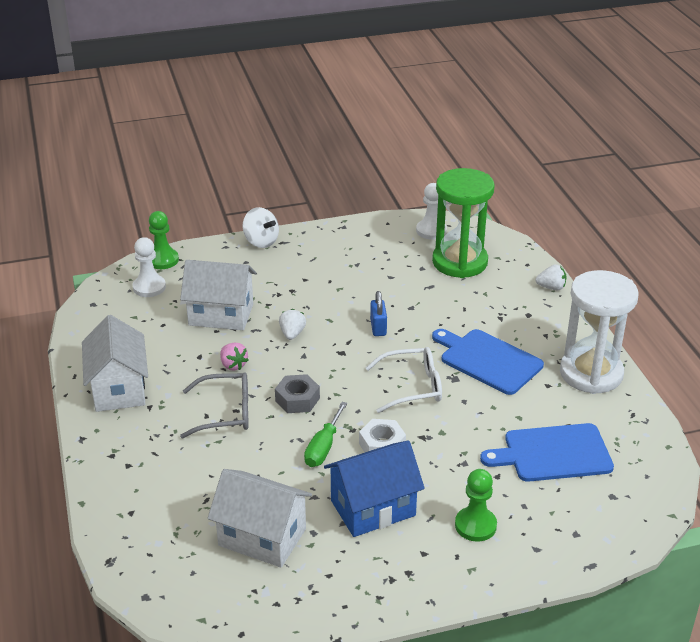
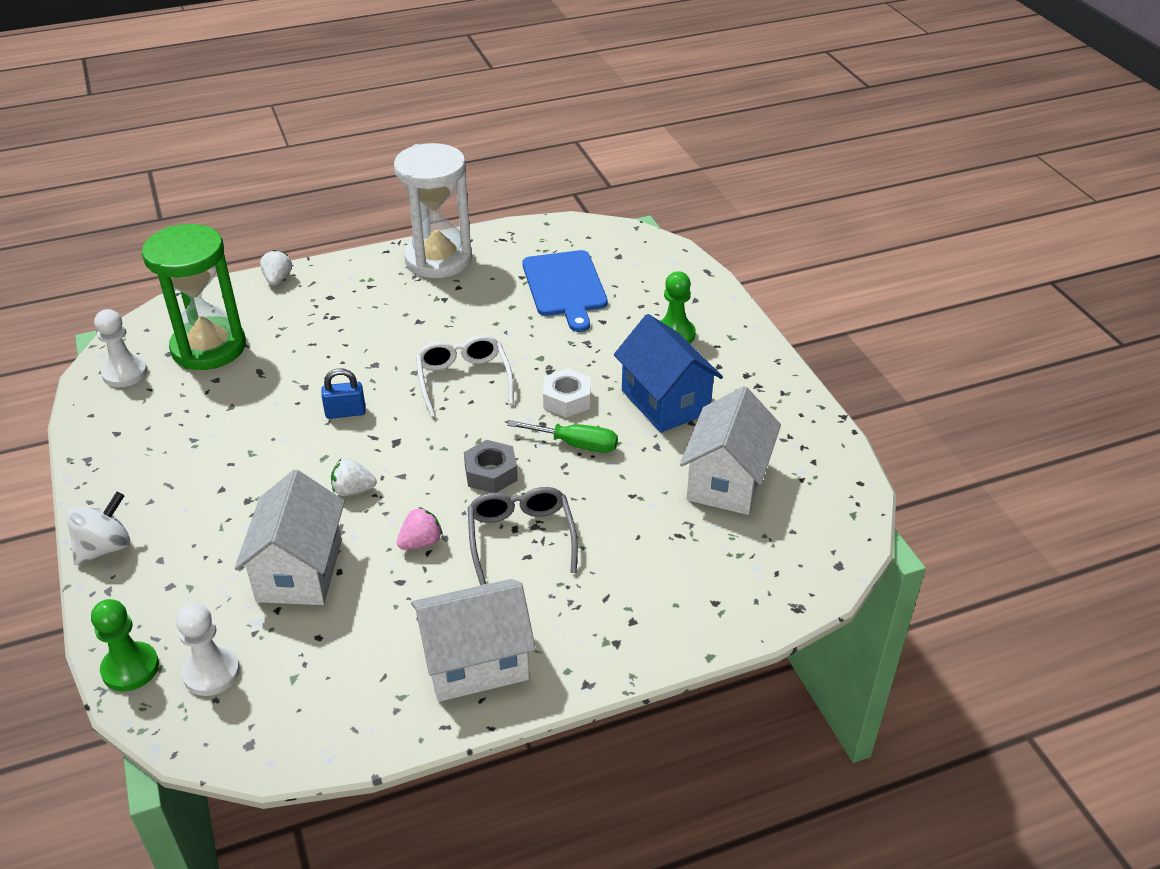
camera: 95 degrees left, 5 degrees up
(488, 360) = (415, 326): blue cutting board -> none

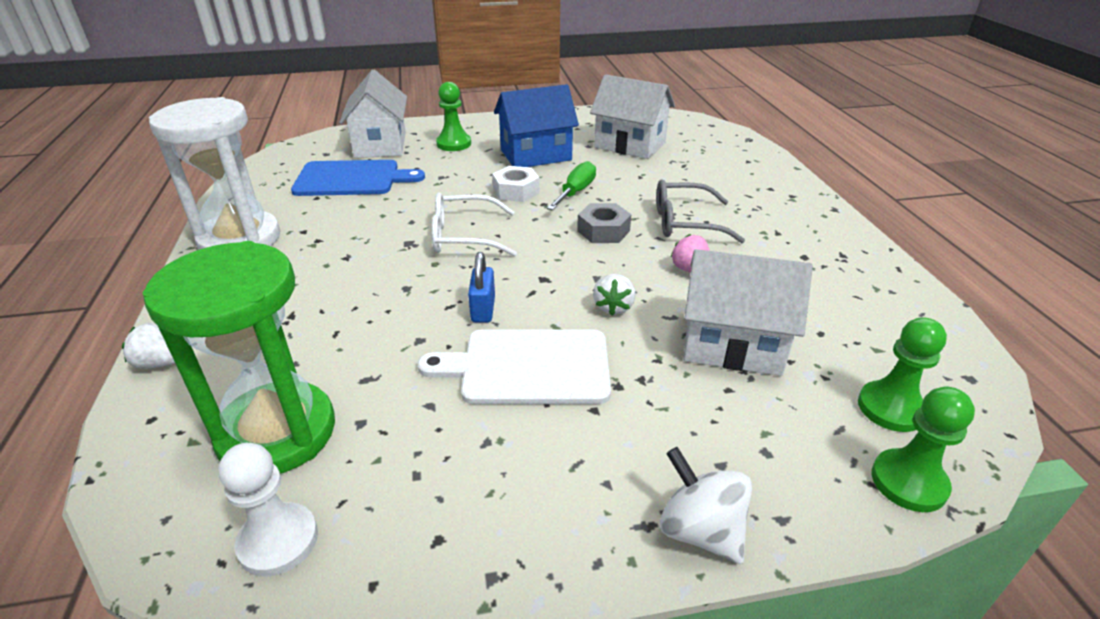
camera: 80 degrees left, 5 degrees down
(211, 672) = (890, 408): white pawn -> green pawn
(271, 448) = (528, 366): none -> white cutting board
(475, 662) = (827, 251): white house -> white house (380, 145)

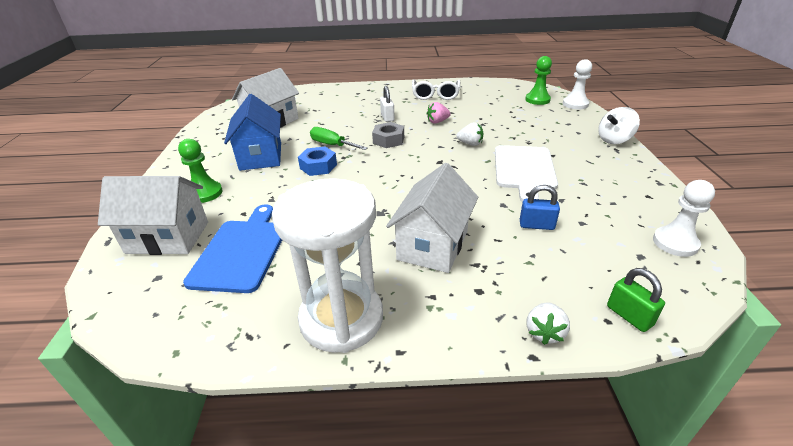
camera: 80 degrees left, 0 degrees up
(148, 441) = (629, 316): none -> green padlock
(277, 433) = (600, 254): green hourglass -> none
(463, 236) = (379, 188): white glasses -> white glasses (435, 95)
(483, 309) = (471, 182): blue padlock -> blue padlock (536, 225)
(516, 191) = (318, 166): white nut -> blue nut
(685, 223) = (387, 117): grey glasses -> white padlock
(732, 344) = (500, 120): white house -> white house (433, 245)
(908, 482) = (575, 104): green pawn -> white pawn

